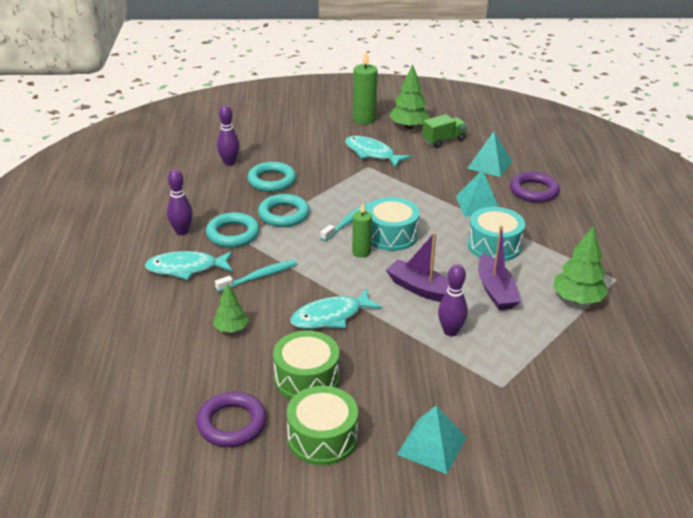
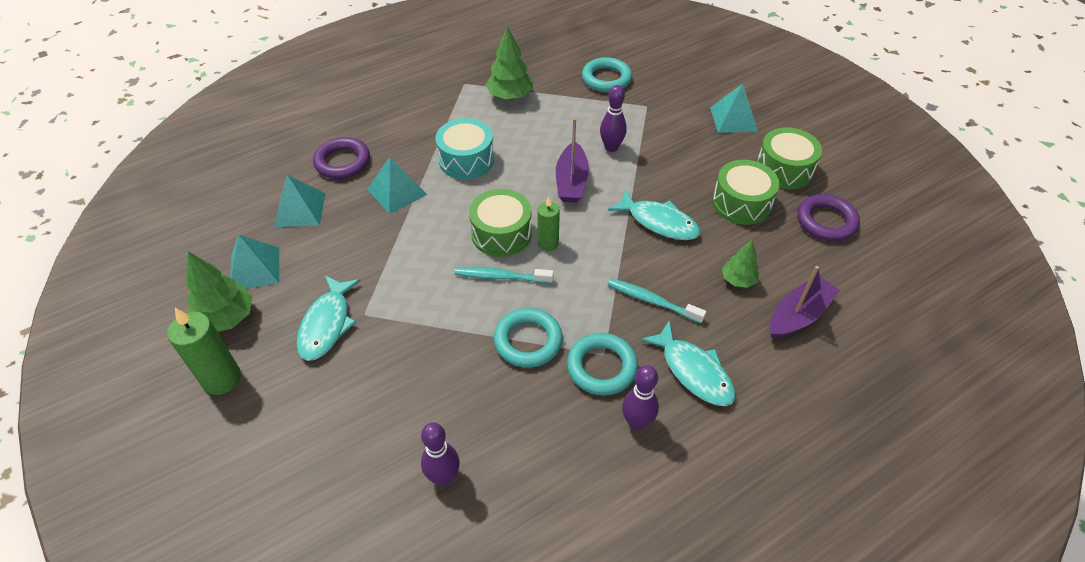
camera: 120 degrees left, 15 degrees up
(272, 181) = (460, 396): turquoise ring -> turquoise ring (606, 79)
(391, 235) = (501, 233): turquoise drum -> green drum
(443, 140) = (254, 269): green truck -> turquoise pyramid
(495, 291) = (536, 139): purple boat -> purple boat (798, 315)

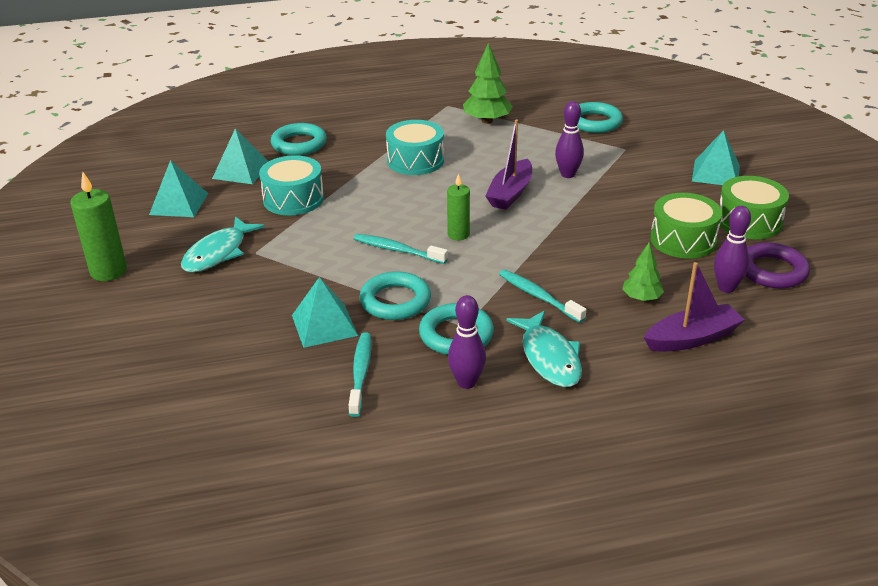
camera: 20 degrees right, 15 degrees down
(226, 318) = (136, 232): green tree -> none
(342, 162) = (299, 144): purple ring -> turquoise ring
(370, 235) = (293, 199): none -> turquoise drum
(397, 192) = (336, 173): turquoise pyramid -> turquoise pyramid (324, 325)
(443, 477) = (258, 379): purple bowling pin -> purple bowling pin (726, 288)
(501, 233) = (417, 219): green drum -> none
(537, 440) = (361, 373): none -> turquoise toothbrush
(659, 222) = (583, 239): turquoise fish -> none

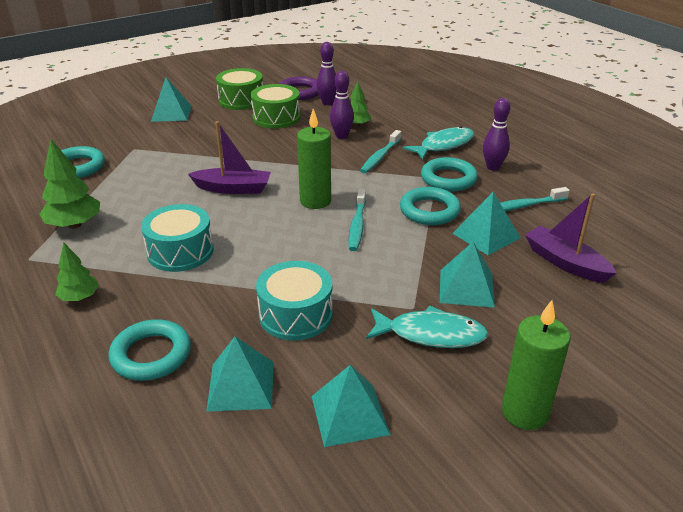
camera: 110 degrees left, 0 degrees up
(256, 287) = (466, 288): none -> turquoise pyramid
(383, 122) = (80, 297): none -> green tree
(458, 234) = (315, 201): green candle -> green candle, size x1.56
(567, 174) = (189, 167): purple bowling pin -> purple bowling pin (341, 136)
(692, 338) = (388, 109): purple boat -> purple boat (565, 262)

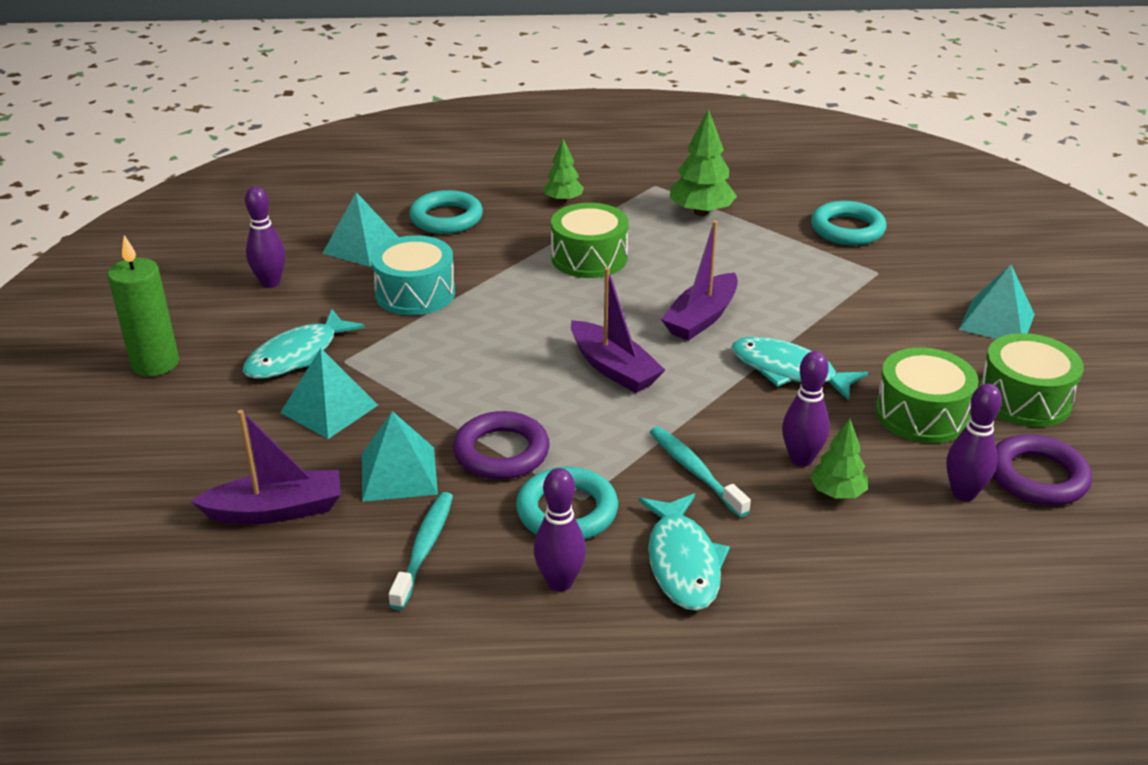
camera: 120 degrees right, 0 degrees up
(180, 251) = (589, 258): turquoise drum -> green drum
(268, 153) = (788, 371): none -> turquoise fish
(315, 201) = (614, 368): green candle -> purple boat
(350, 415) = (270, 283): turquoise pyramid -> purple bowling pin
(357, 225) = (526, 380): turquoise toothbrush -> none
(429, 211) = (501, 452): turquoise ring -> purple ring

